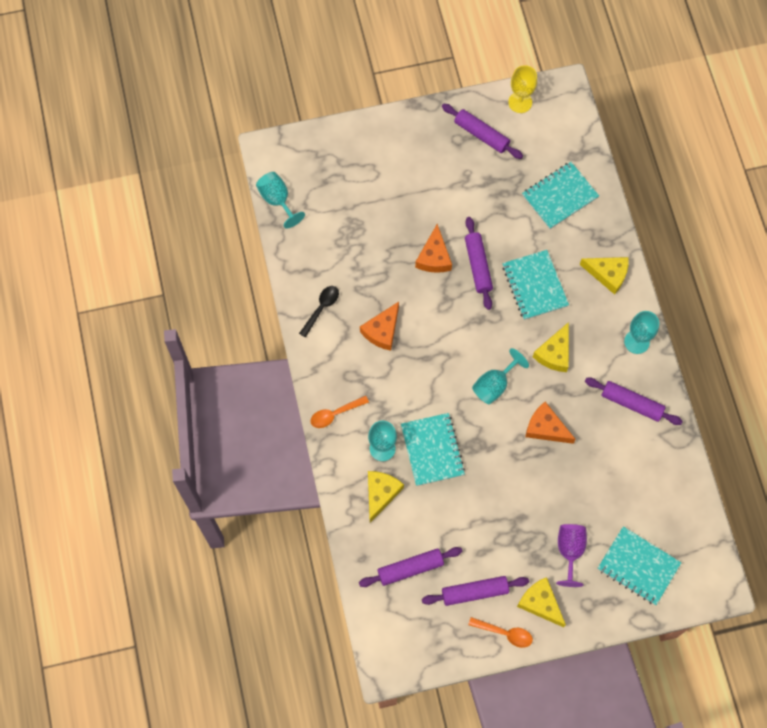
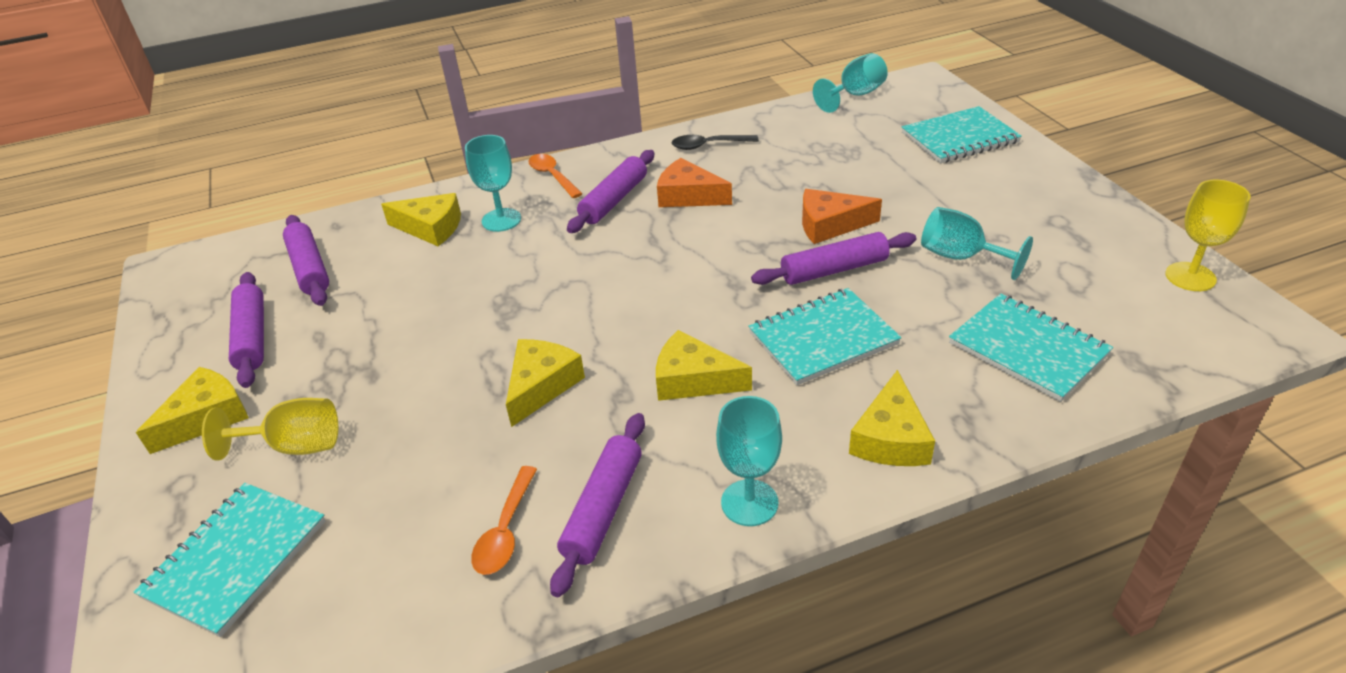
camera: 85 degrees right, 30 degrees down
(321, 308) = (708, 145): black spoon -> black spoon turned 150 degrees clockwise
(432, 450) = (498, 264): turquoise notebook -> turquoise notebook (959, 138)
(481, 135) = (1087, 243): purple rolling pin -> purple rolling pin (614, 200)
(494, 385) = (617, 314): turquoise goblet -> turquoise goblet (961, 257)
(505, 633) = (169, 379): orange spoon -> orange spoon (505, 531)
(546, 428) = (541, 385): orange cheese -> yellow cheese
(570, 551) = (295, 446): purple goblet -> yellow goblet

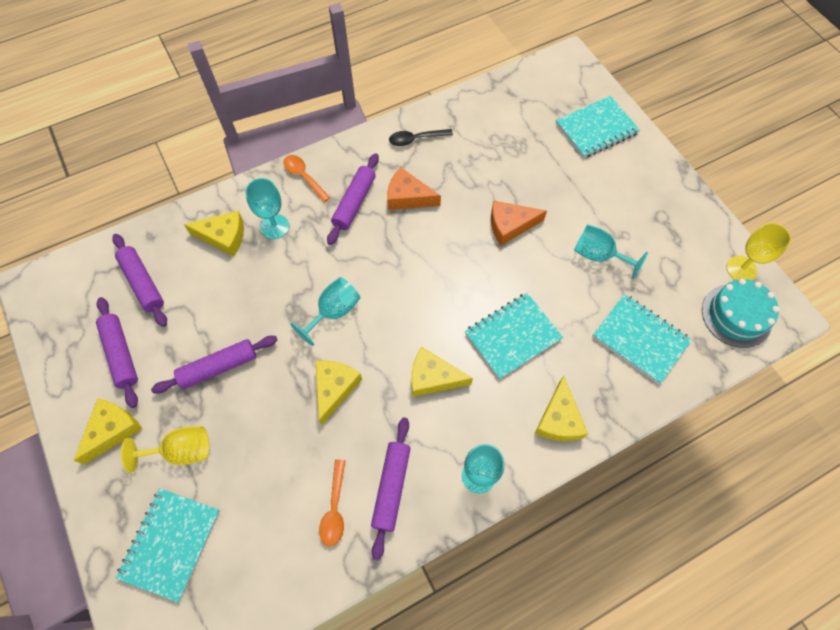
camera: 10 degrees left, 25 degrees up
(834, 269) = (516, 270): purple rolling pin -> purple rolling pin (219, 367)
(855, 95) = (519, 78): turquoise goblet -> turquoise goblet (333, 312)
(1188, 327) = (736, 315): none -> turquoise cake

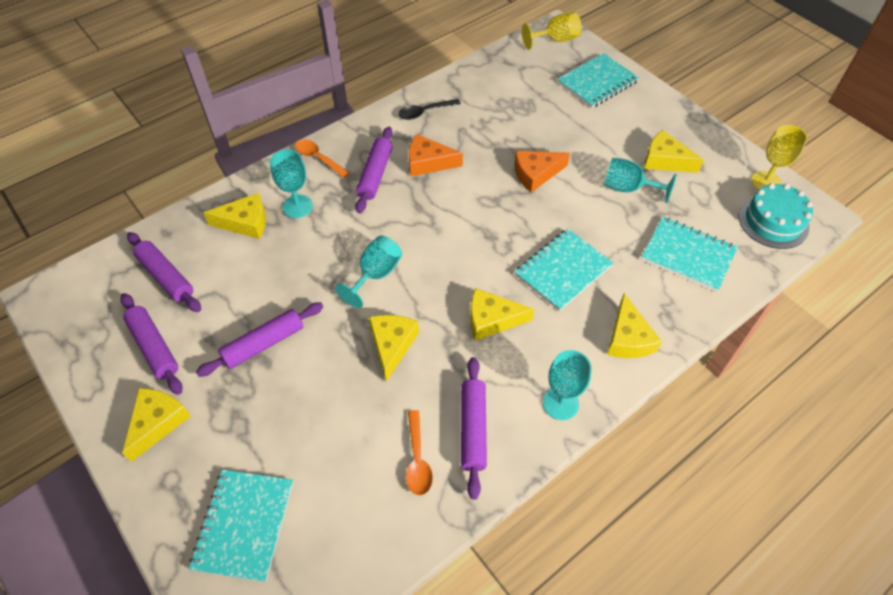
camera: 10 degrees left, 10 degrees down
(182, 451) = (239, 430): yellow goblet -> yellow goblet (555, 40)
(643, 229) = (665, 160): none -> yellow cheese

